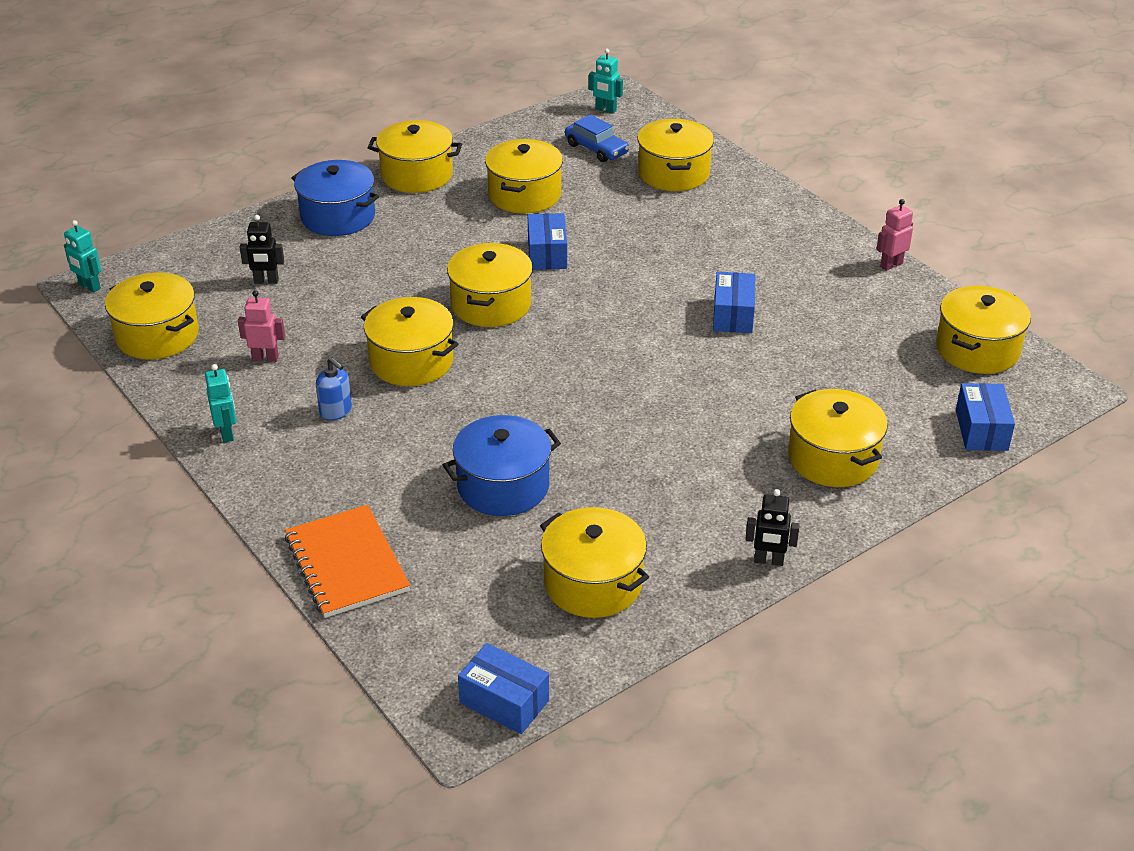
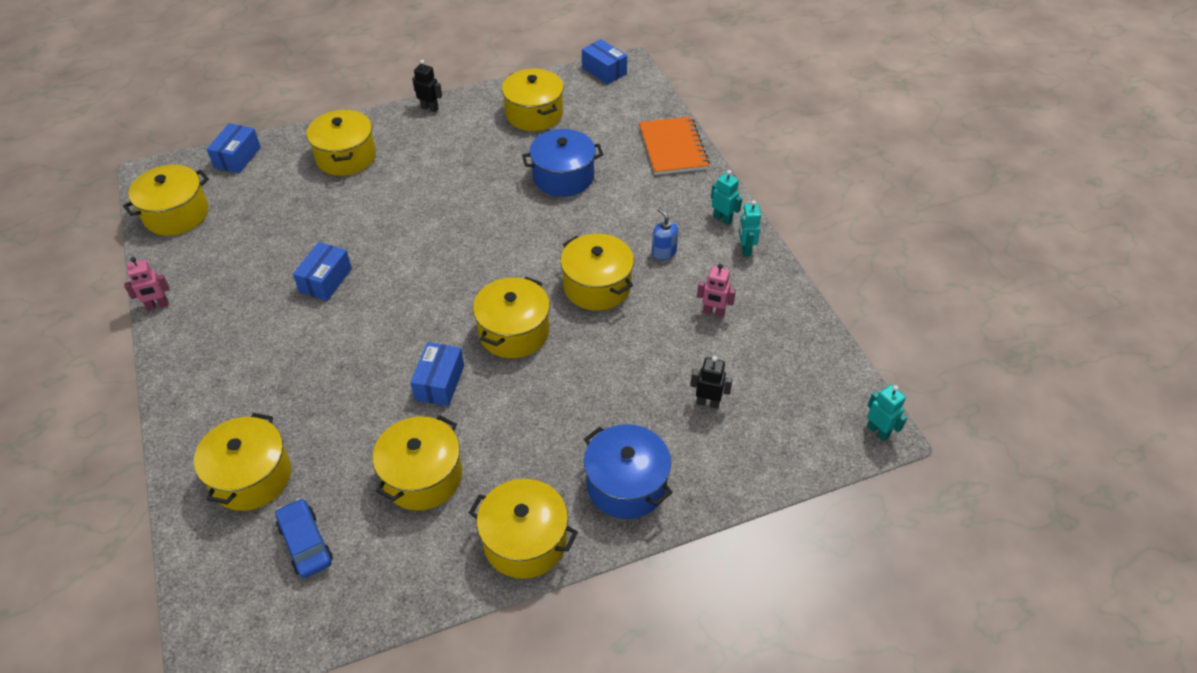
camera: 165 degrees left, 10 degrees up
(157, 335) = (806, 355): yellow pot -> none
(605, 110) = (248, 628): turquoise robot -> turquoise robot (722, 219)

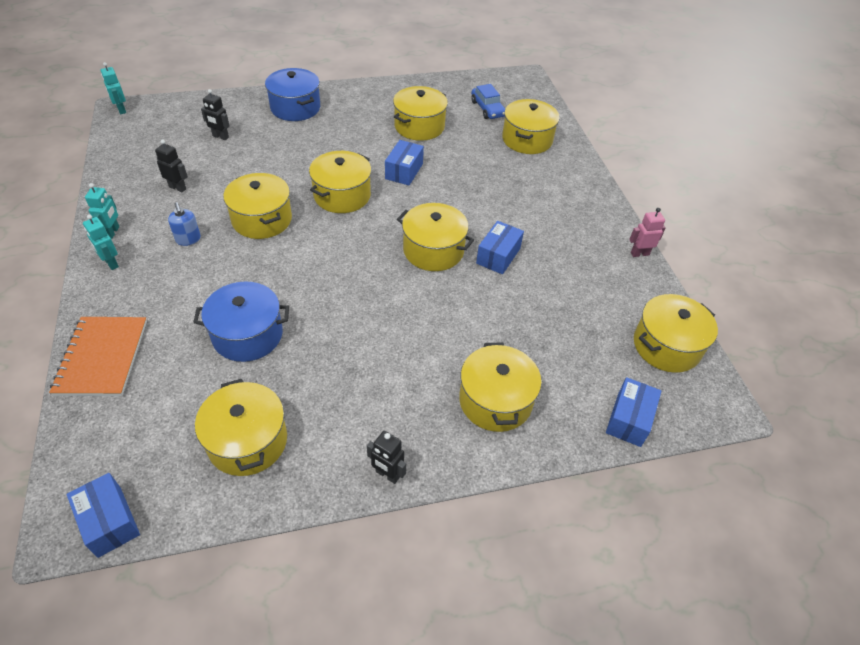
camera: 175 degrees left, 0 degrees up
(525, 541) = (363, 94): yellow pot -> yellow pot (433, 250)
(713, 312) = (178, 188): pink robot -> black robot

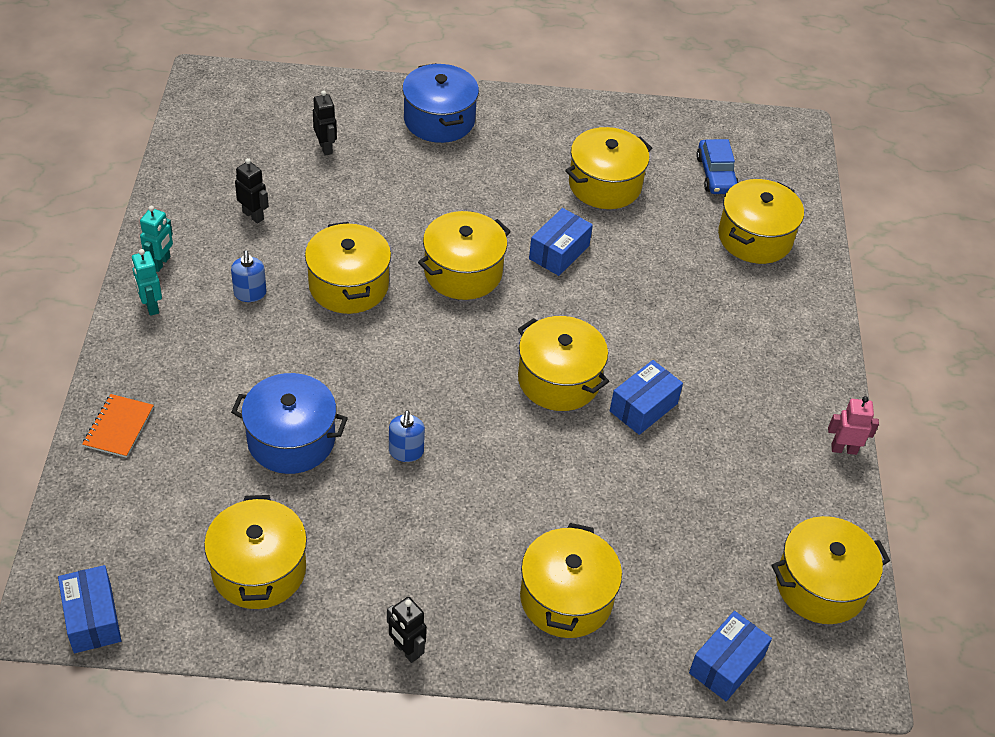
camera: 15 degrees right, 0 degrees up
(102, 357) = (119, 427): orange notebook -> orange notebook, size x0.58
(121, 110) = (206, 79): turquoise robot -> none
(220, 137) = (326, 148): black robot -> black robot turned 150 degrees counterclockwise
(339, 323) = (406, 452): none -> blue soap dispenser

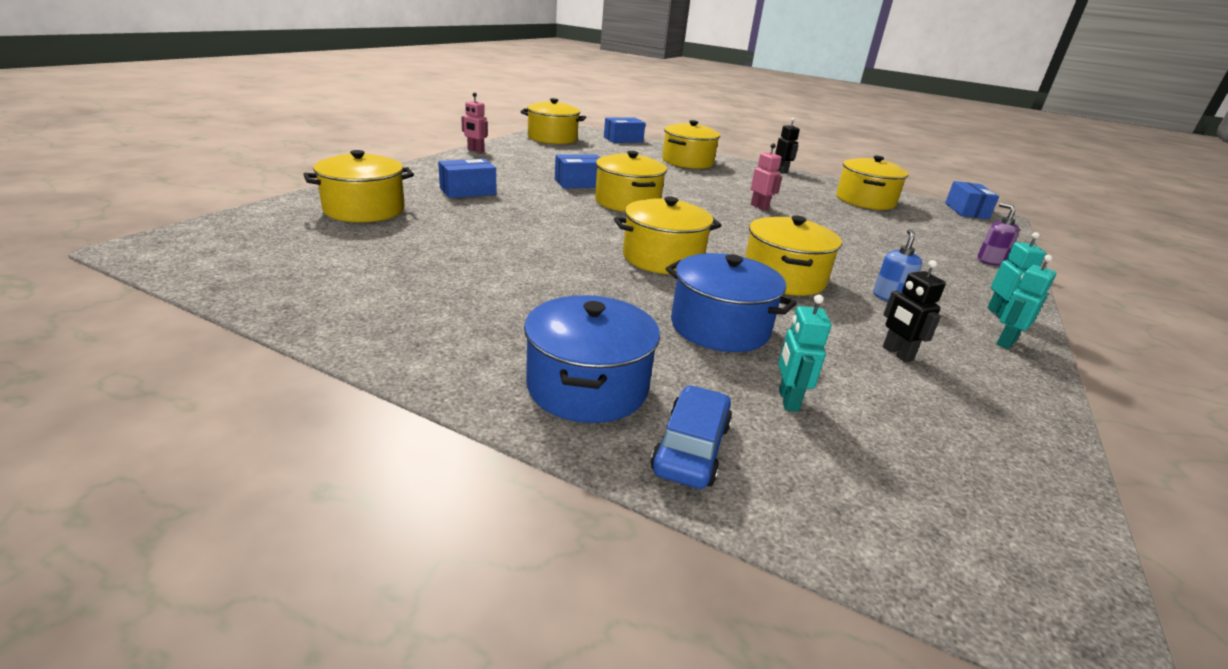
camera: 155 degrees left, 20 degrees down
(119, 427) = (990, 261): orange notebook -> purple soap dispenser
(291, 439) = (844, 228): blue pot -> blue pot (719, 327)
(326, 148) = (787, 400): black robot -> turquoise robot
(406, 452) = (759, 207): blue soap dispenser -> pink robot
(559, 252) = (557, 245): blue box -> blue box (468, 191)
(604, 184) = (446, 270): yellow pot -> none
(716, 174) = (315, 246): blue car -> blue car (691, 448)

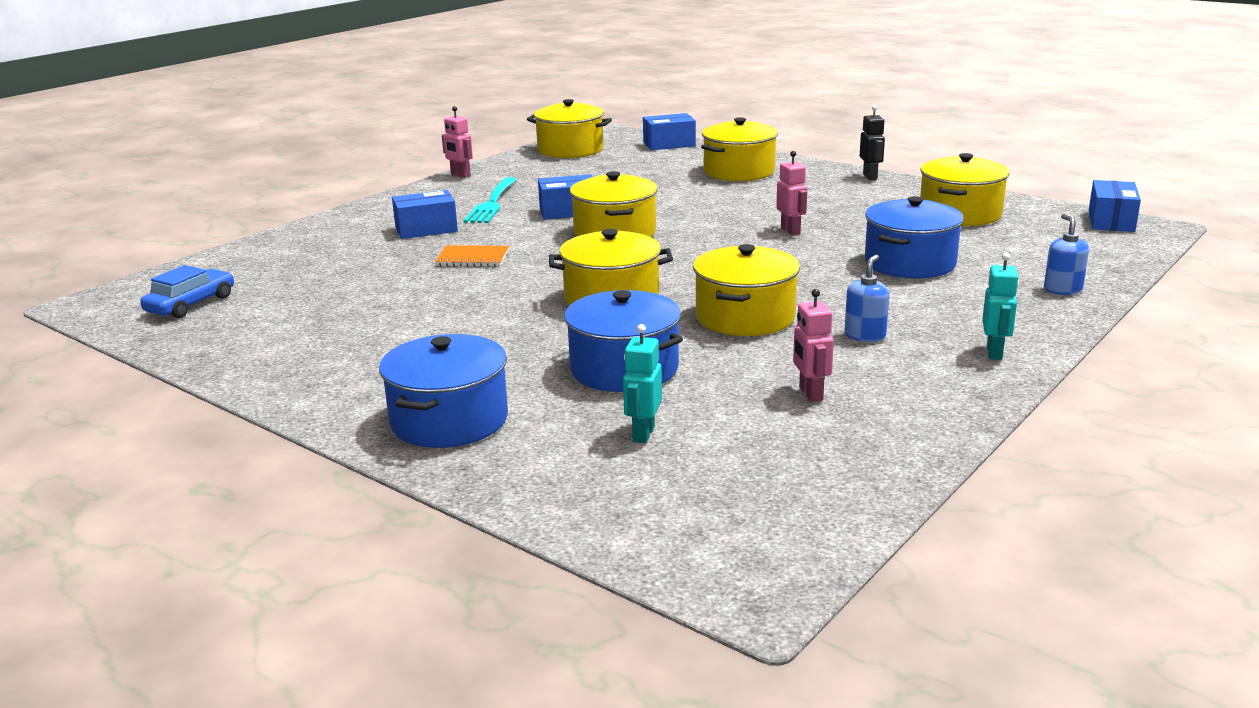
camera: 15 degrees right, 5 degrees down
(364, 210) = (303, 257): yellow pot -> none
(513, 173) = (492, 203): none -> turquoise fork
(521, 218) = (472, 258): none -> orange notebook
(691, 448) = (516, 468): blue car -> blue car (191, 304)
(866, 236) = (910, 263): none -> blue pot
(897, 354) = (810, 394): black robot -> pink robot
(990, 261) = (1062, 289): purple soap dispenser -> blue soap dispenser
(1005, 342) = (965, 382): turquoise robot -> none

